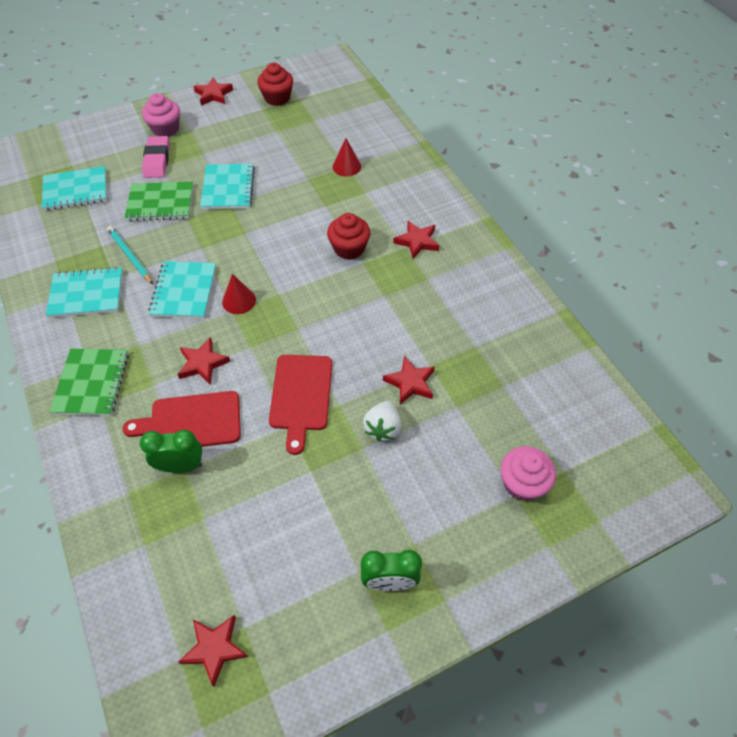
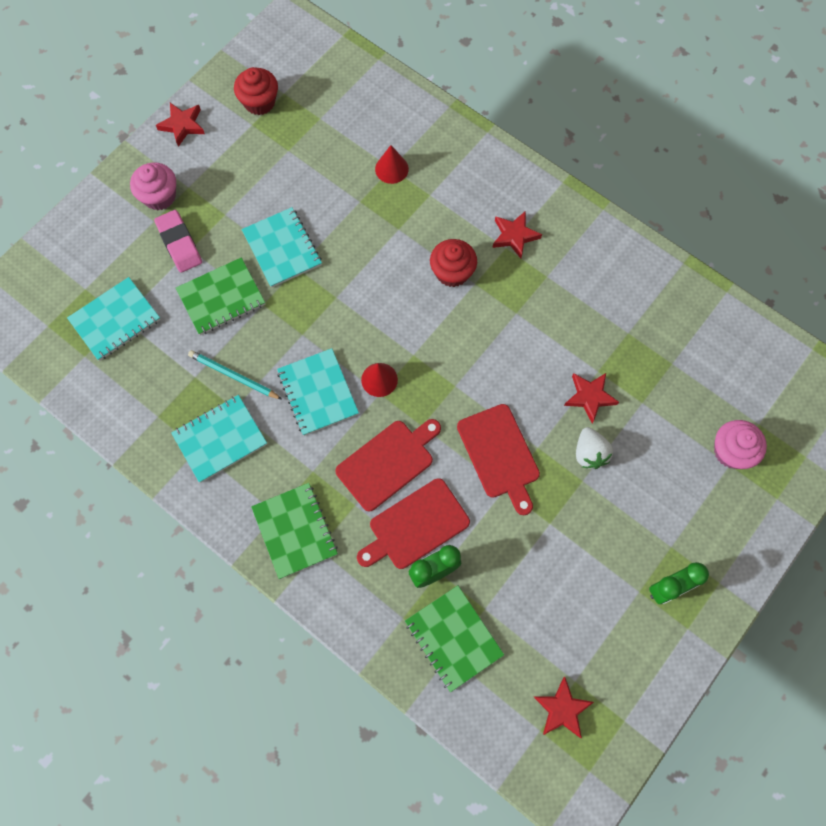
camera: 25 degrees left, 15 degrees up
(159, 531) = (453, 638): none -> green notebook
(203, 363) = (388, 462): red star -> red cutting board

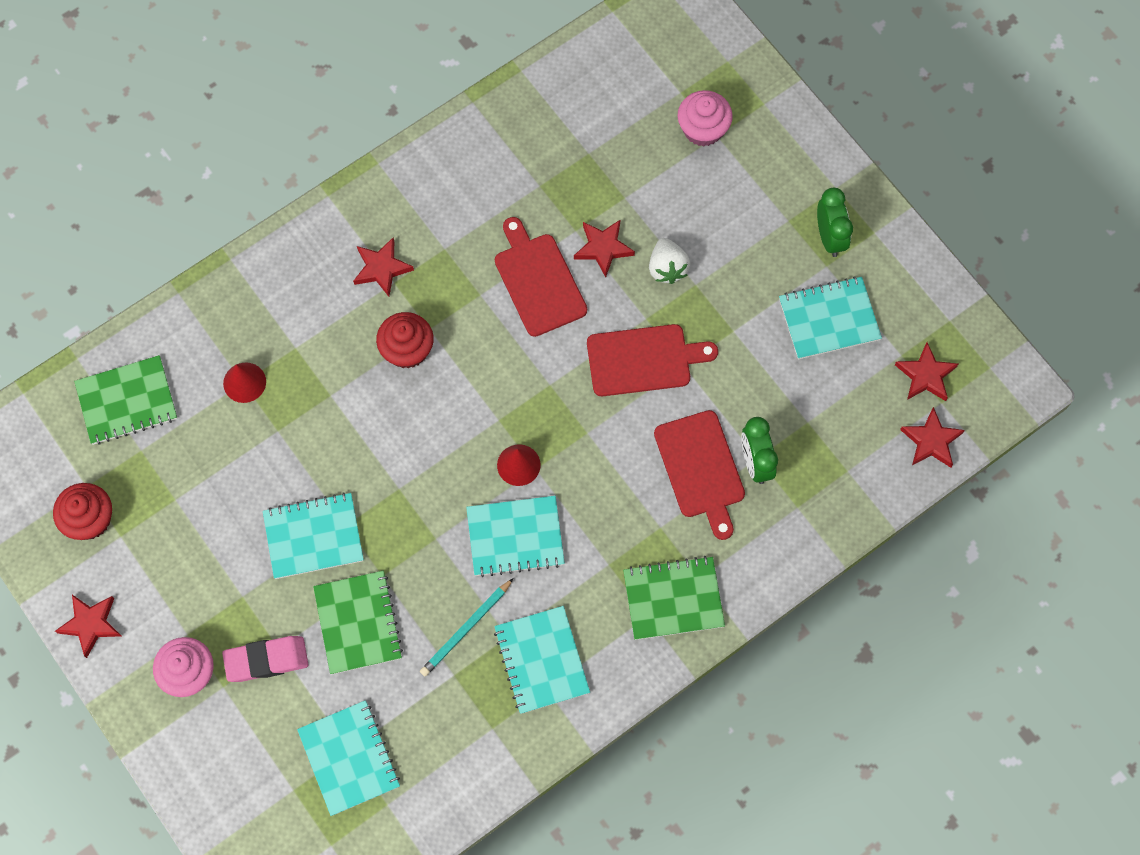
camera: 75 degrees left, 0 degrees up
(388, 462) = (621, 480): red cutting board -> red cutting board (538, 281)
(453, 638) = (830, 461): green notebook -> green notebook (127, 401)
(499, 729) = (931, 441): none -> red star
(588, 606) = (829, 319): none -> turquoise notebook
(589, 453) = (667, 268): white strawberry -> white strawberry turned 75 degrees clockwise

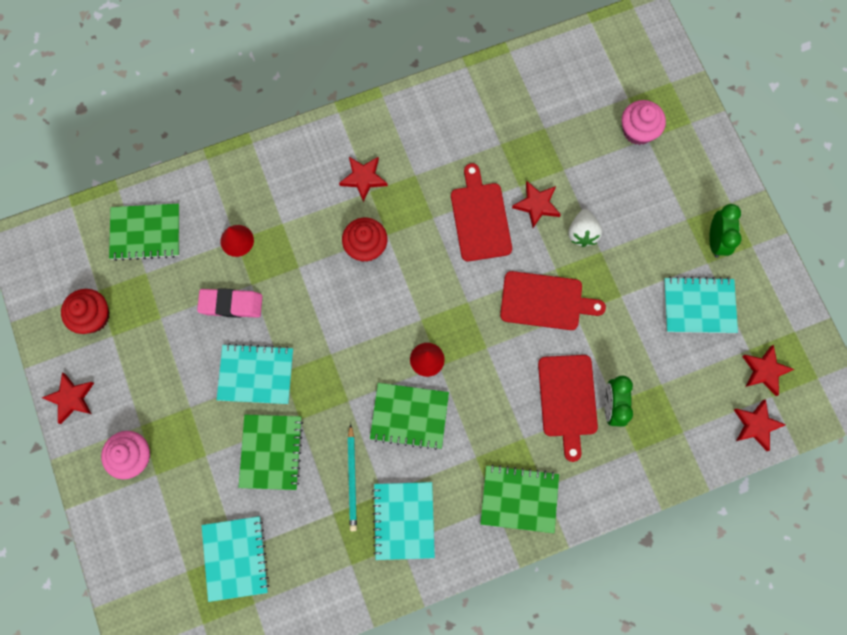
camera: 15 degrees right, 5 degrees up
(266, 660) = (194, 462): pink eraser -> pink eraser (231, 304)
(466, 629) = (352, 479): turquoise pencil -> turquoise pencil turned 60 degrees counterclockwise
(515, 537) = (409, 416): turquoise notebook -> green notebook

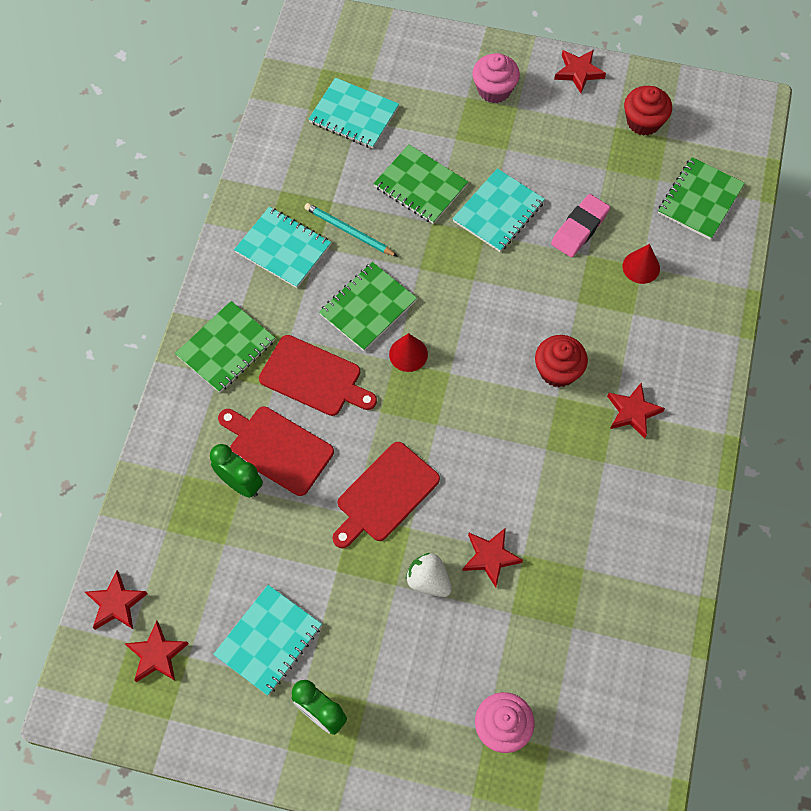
camera: 125 degrees right, 10 degrees down
(480, 218) = (514, 492): red cutting board -> red cutting board (314, 377)

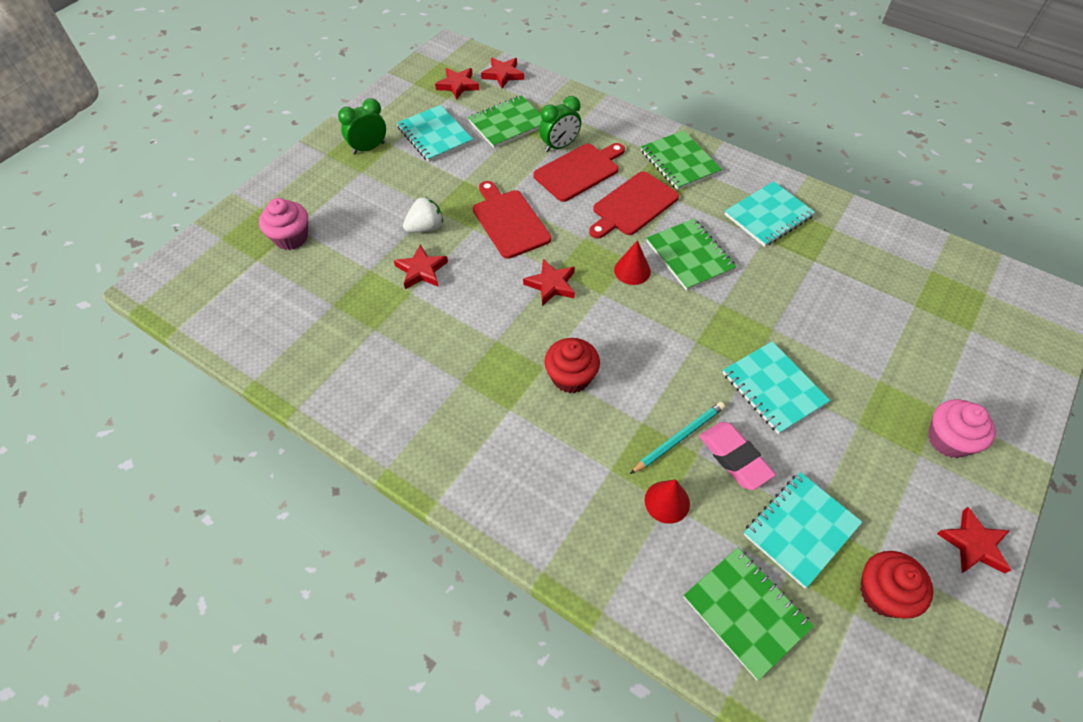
camera: 110 degrees right, 10 degrees down
(349, 231) = (776, 263): turquoise pencil -> turquoise pencil (679, 438)
(354, 115) = (920, 303): turquoise notebook -> turquoise notebook (800, 529)
(420, 186) = (820, 332): green notebook -> green notebook (508, 123)
(632, 412) = (500, 424): red star -> red star (551, 285)

